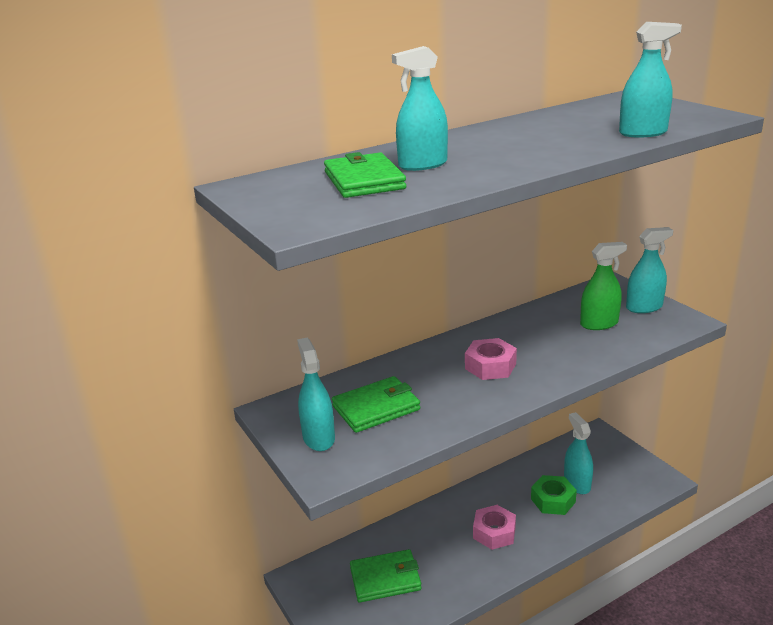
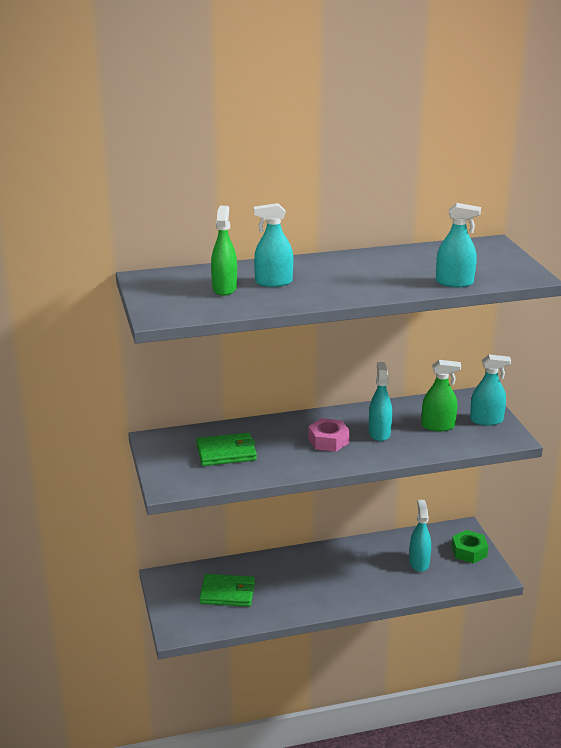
camera: 15 degrees right, 0 degrees up
(318, 438) = (175, 464): turquoise spray bottle -> turquoise spray bottle (379, 433)
(364, 180) = (224, 288): green wallet -> green spray bottle
(494, 532) = (328, 582): pink nut -> none
(553, 500) = (391, 570): green nut -> green nut (469, 551)

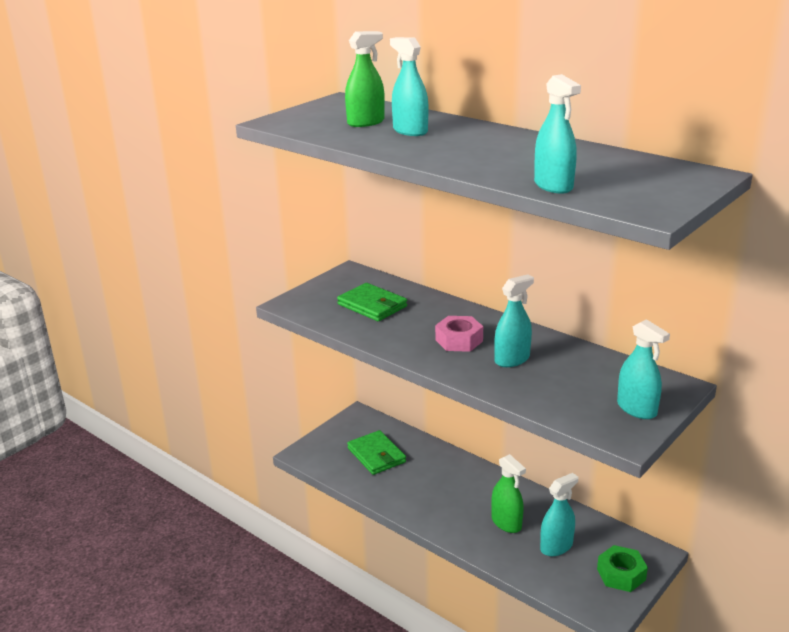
camera: 55 degrees right, 0 degrees up
(438, 426) = (577, 385): green spray bottle -> green spray bottle (506, 523)

